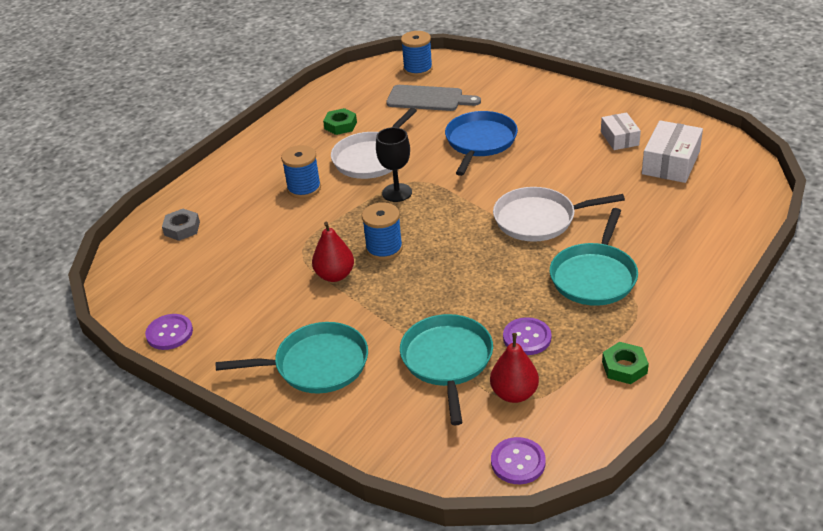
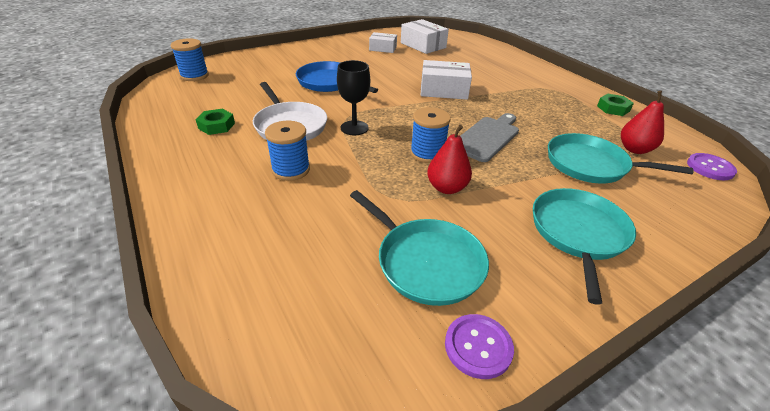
camera: 70 degrees left, 0 degrees up
(182, 228) = (261, 279): grey nut -> none
(428, 99) = (243, 83): grey cutting board -> grey cutting board (487, 137)
(527, 337) = (573, 128): purple button -> none
(539, 219) = (443, 90): white pan -> white box
(594, 276) = (518, 92): turquoise pan -> turquoise pan (426, 262)

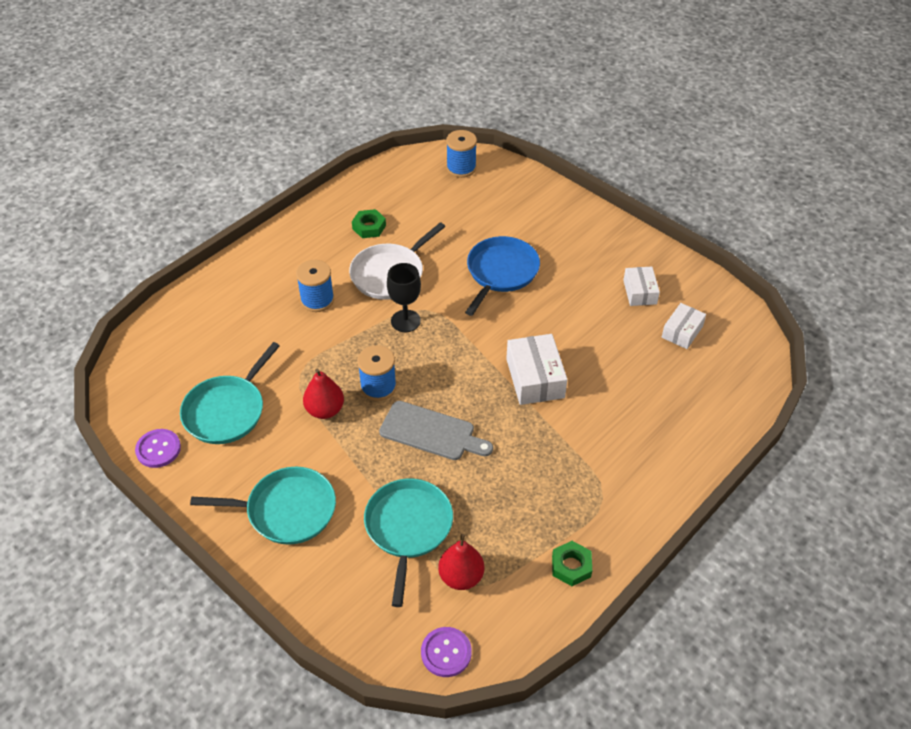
camera: 75 degrees right, 10 degrees up
(423, 45) = (682, 332): white box -> white box, size x0.64

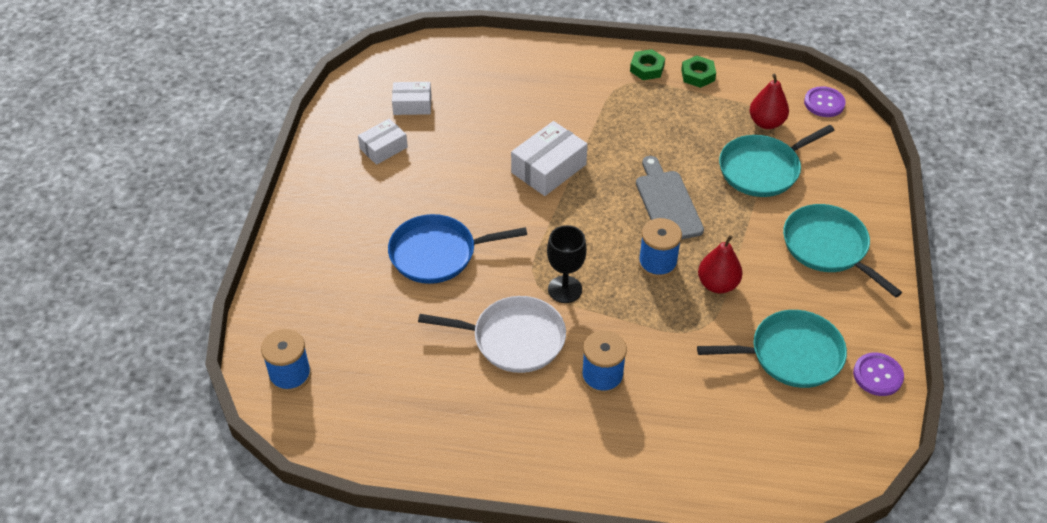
camera: 125 degrees left, 0 degrees up
(369, 227) = (459, 401): green nut -> green nut (647, 68)

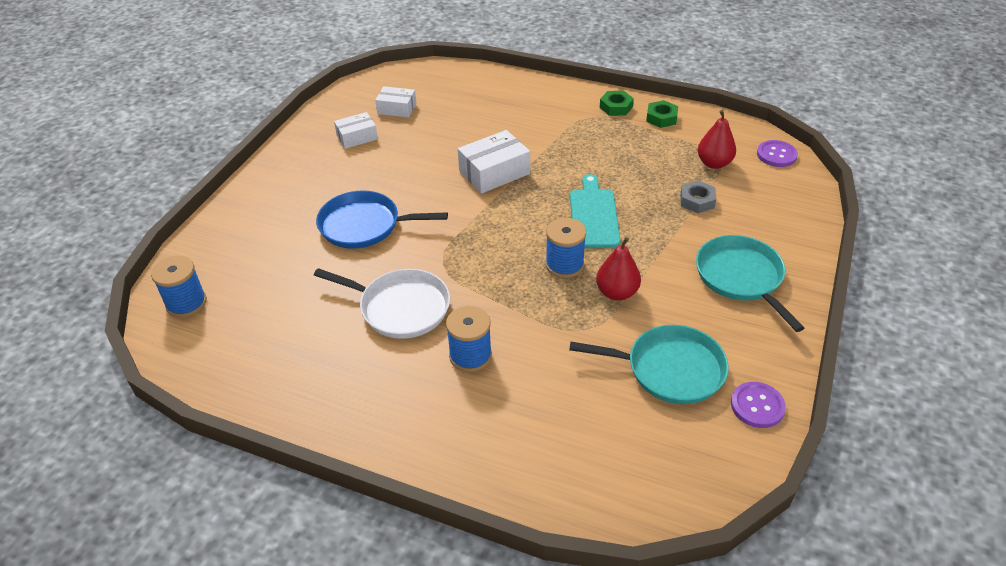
camera: 15 degrees right, 5 degrees down
(565, 289) = (467, 273): black goblet -> none
(667, 203) = (593, 215): grey cutting board -> turquoise cutting board
(762, 169) = (697, 201): turquoise pan -> grey nut

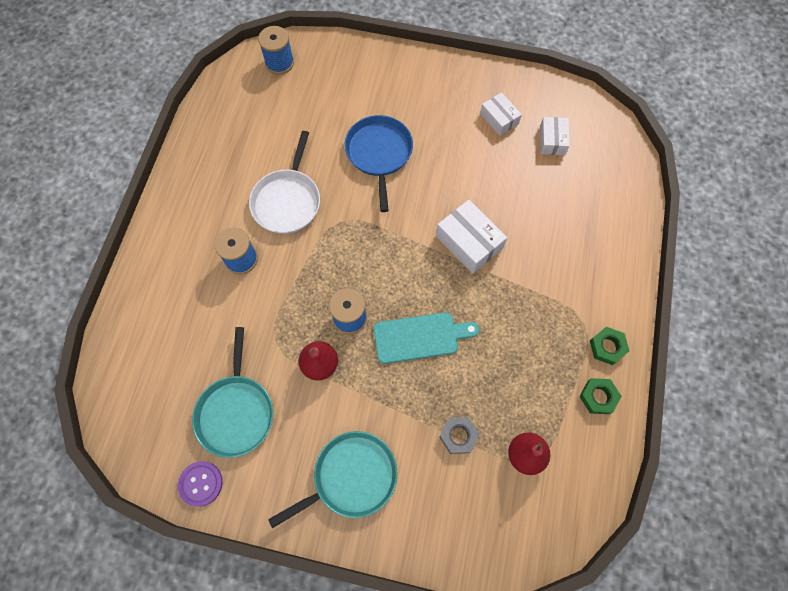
camera: 80 degrees right, 25 degrees up
(776, 155) = (555, 527): purple button -> none

